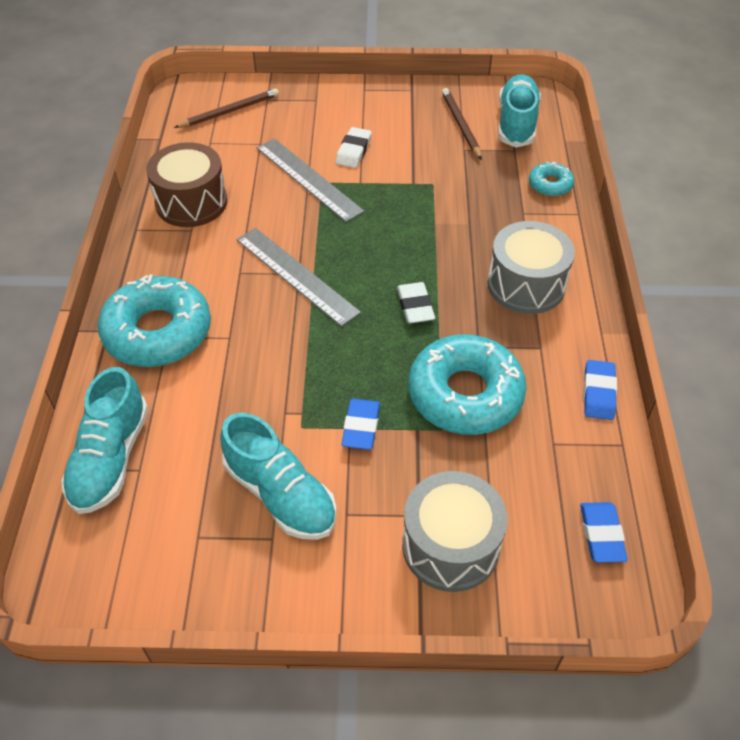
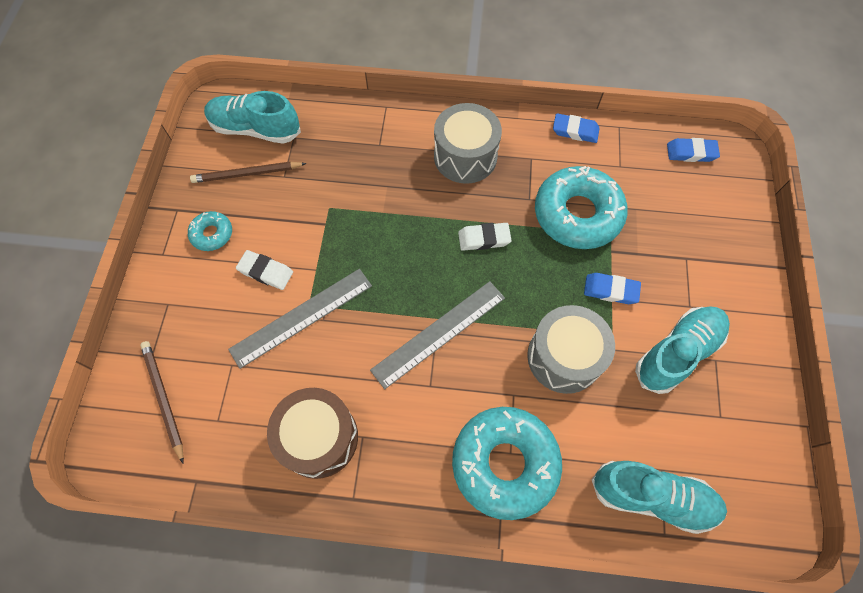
camera: 85 degrees left, 15 degrees up
(450, 546) = (709, 241): grey drum -> grey drum (564, 357)
(550, 185) = (346, 119): turquoise donut -> turquoise donut (212, 234)

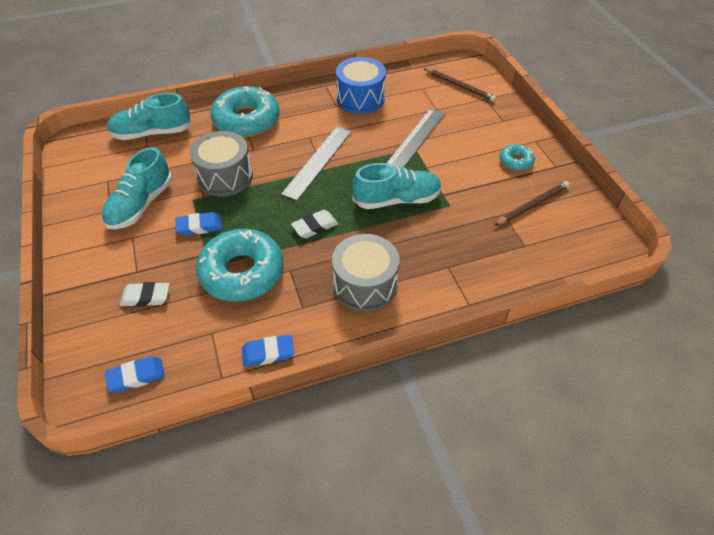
camera: 155 degrees right, 15 degrees down
(255, 129) = (561, 239): turquoise shoe -> turquoise shoe (396, 199)
(266, 272) = (459, 154): white eraser -> white eraser (146, 297)
(319, 438) = (360, 98): brown drum -> blue drum

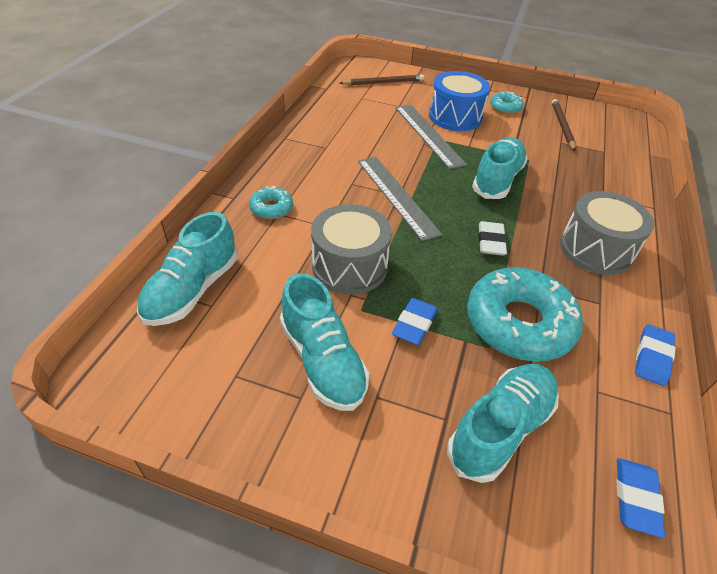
camera: 55 degrees left, 5 degrees down
(146, 297) = (500, 428): white eraser -> turquoise shoe
(246, 120) = (271, 208): turquoise donut -> turquoise donut, size x0.47
(360, 98) = (333, 130): blue drum -> blue drum (455, 117)

